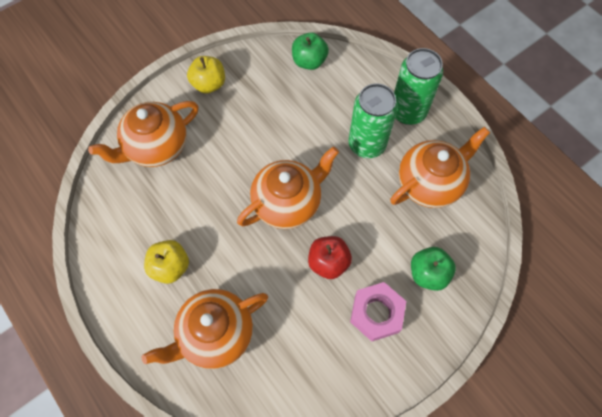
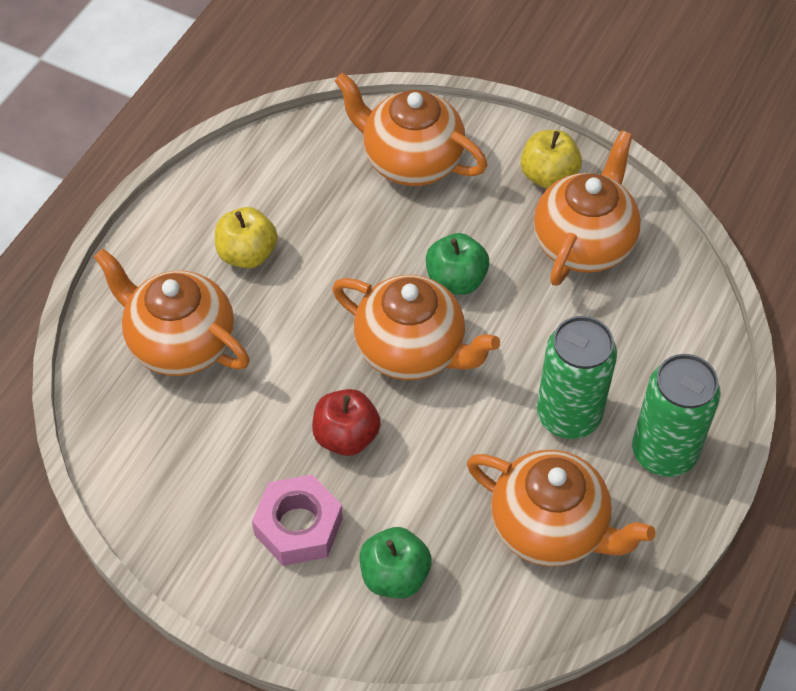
camera: 65 degrees right, 10 degrees down
(262, 88) = (583, 243): none -> orange teapot
(309, 61) = (670, 283): green apple -> green apple (456, 280)

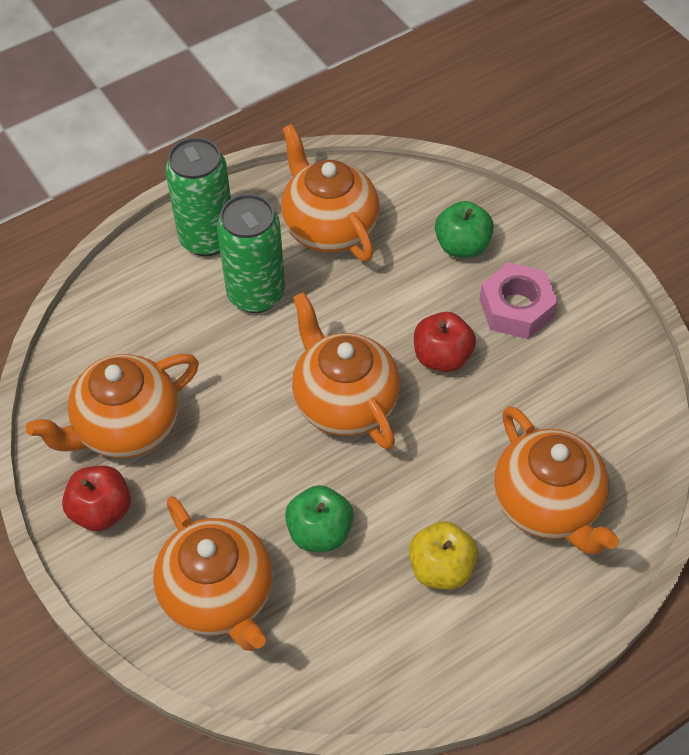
camera: 150 degrees left, 0 degrees up
(456, 280) = (264, 447): green apple -> green apple (320, 532)
(548, 176) = (101, 510): yellow apple -> red apple

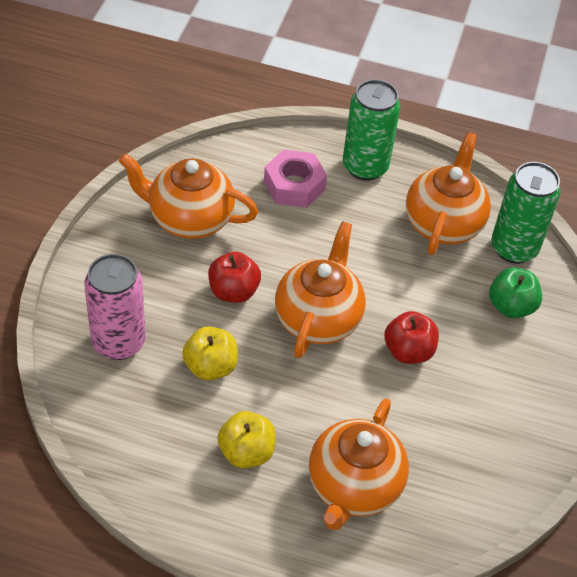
camera: 45 degrees right, 5 degrees down
(101, 510) = (122, 245): red apple -> red apple (233, 291)
(219, 596) = (118, 342): orange teapot -> pink can
(256, 294) = (350, 219): green can -> green can (514, 248)
(320, 532) = (210, 366): green apple -> yellow apple
(516, 308) = (494, 370): pink nut -> pink nut (294, 185)

